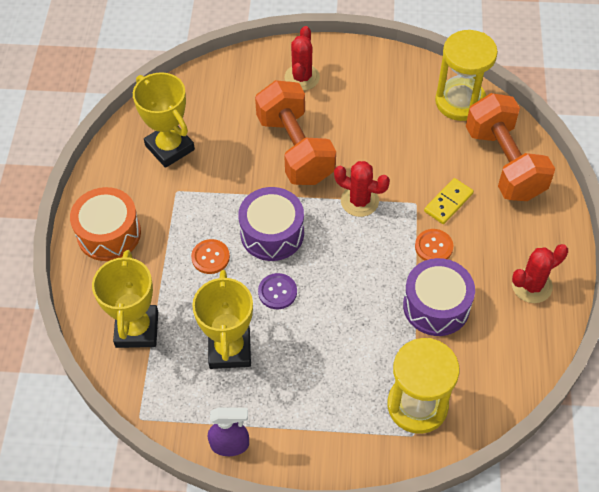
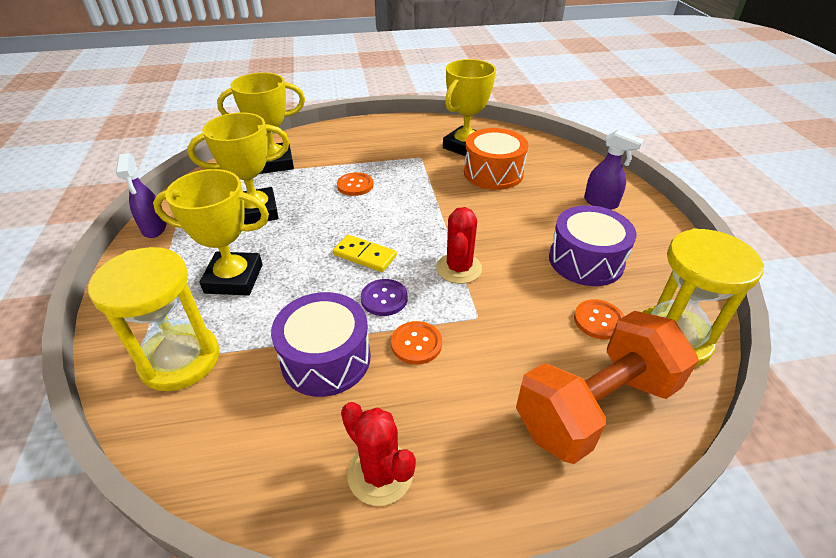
camera: 75 degrees right, 15 degrees down
(109, 233) = (365, 135): orange drum -> orange drum (493, 173)
(272, 233) = (393, 215): purple drum -> purple drum (586, 260)
(277, 292) = (324, 229): purple button -> purple button (384, 298)
(295, 149) = (504, 213): orange dumbbell -> none
(302, 77) = (601, 203): red cactus -> purple spray bottle
(330, 368) = (234, 279): none -> yellow trophy
(435, 133) = (598, 320): none -> orange button
(448, 202) = (493, 349): yellow domino -> yellow domino (365, 255)

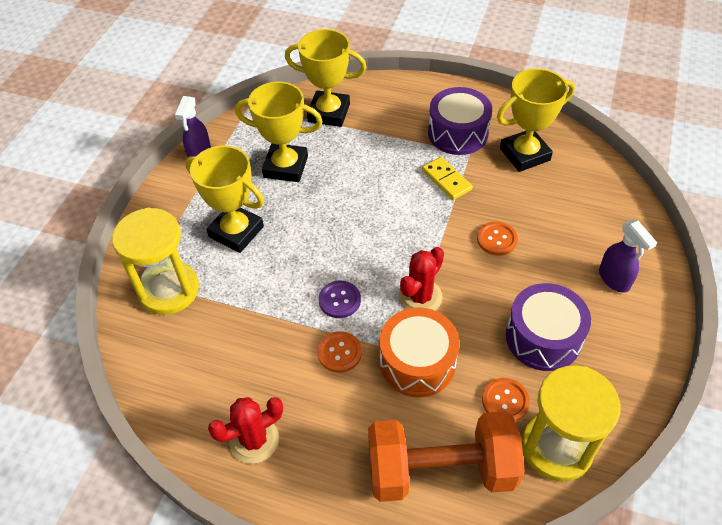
camera: 30 degrees right, 10 degrees up
(326, 359) = (266, 335): purple drum -> purple drum (458, 133)
(355, 185) = (385, 167): orange button -> orange button (497, 239)
(365, 255) = (349, 250): yellow domino -> yellow domino (446, 180)
(380, 473) = (254, 440): red cactus -> red cactus turned 75 degrees clockwise
(493, 173) = (529, 200): orange drum -> orange drum (417, 362)

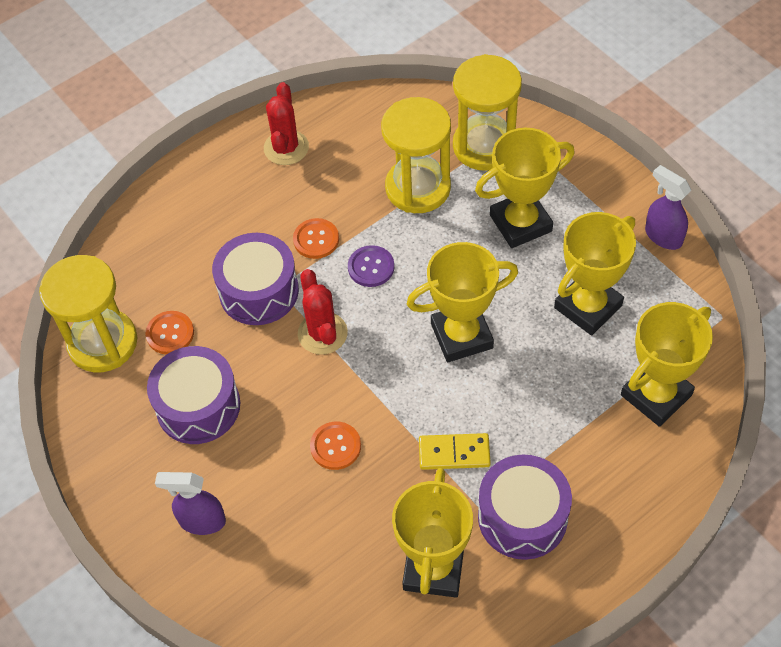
camera: 125 degrees right, 5 degrees up
(240, 312) = (418, 188): none -> yellow hourglass
(358, 218) = (461, 336): none -> yellow trophy
(417, 362) = (259, 291): orange drum -> purple drum
(441, 470) = (158, 253): orange dumbbell -> none

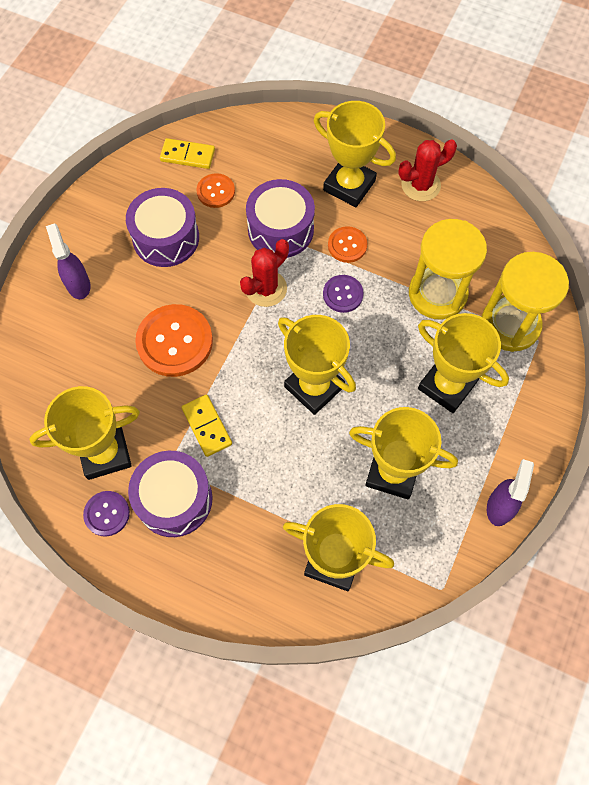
camera: 60 degrees right, 10 degrees up
(103, 343) = (187, 155): yellow hourglass -> yellow domino
(245, 208) = (349, 185): none -> yellow trophy
(335, 446) = (174, 341): orange button -> orange button, size x1.83
(507, 592) = (107, 514): none -> purple button

